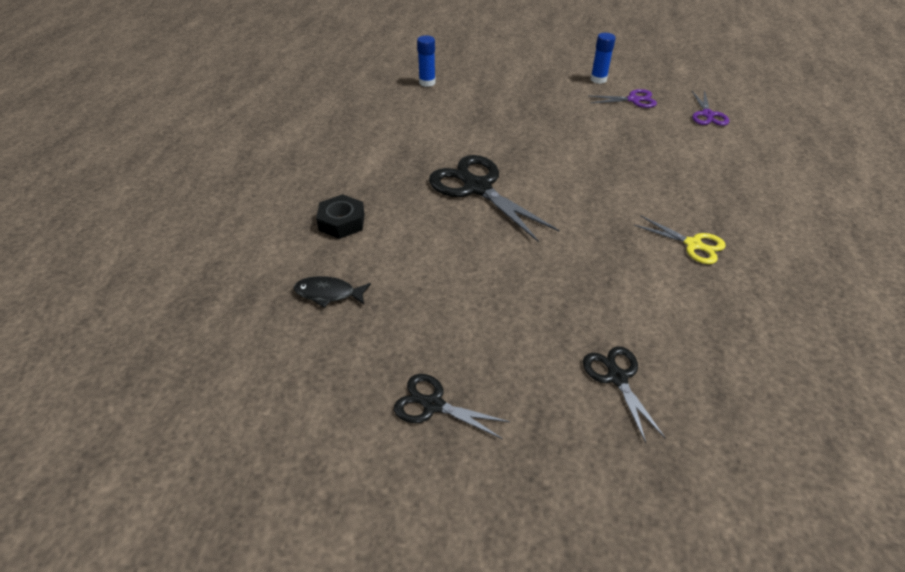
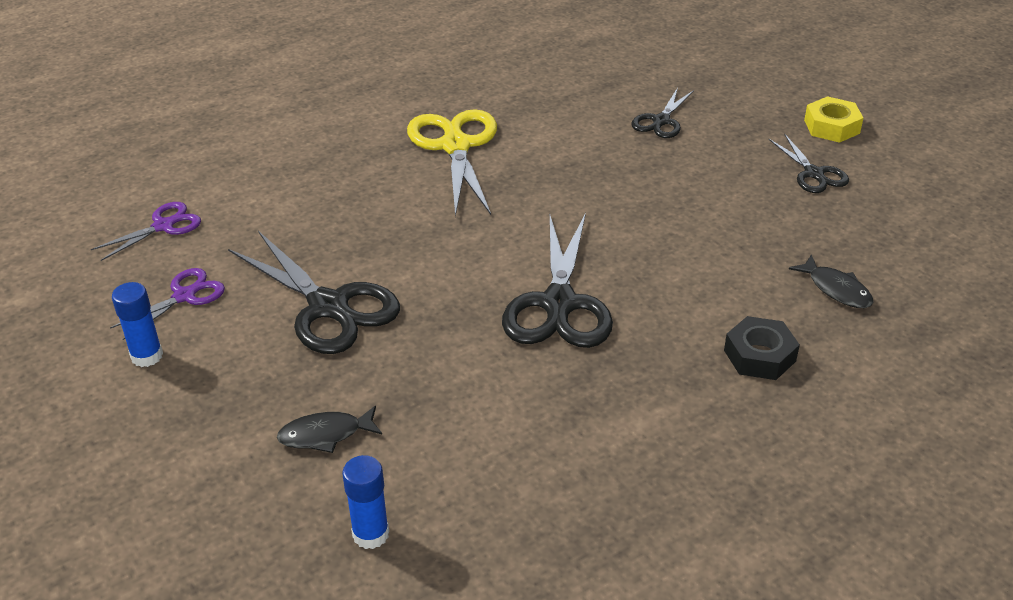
camera: 135 degrees left, 5 degrees down
(474, 497) = (831, 126): none -> yellow nut
(490, 94) = (325, 435): none -> black fish
(573, 128) = (328, 306): none -> black scissors
(633, 100) = (184, 296): purple scissors -> purple scissors turned 90 degrees clockwise
(693, 244) = (455, 146): yellow scissors -> yellow scissors, size x1.81

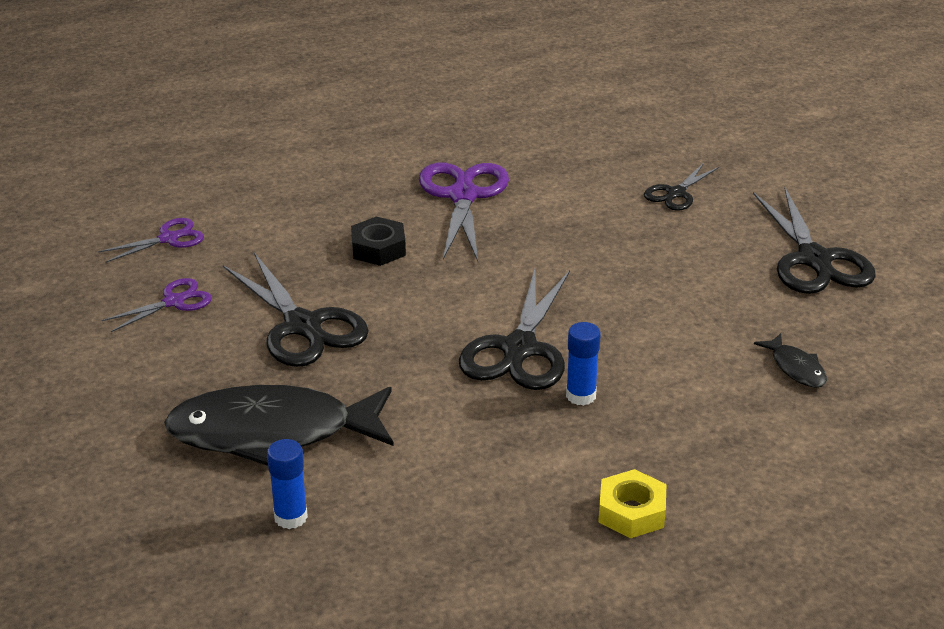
camera: 10 degrees right, 5 degrees down
(147, 356) = (129, 348): blue glue stick -> blue glue stick (581, 396)
(325, 435) = (272, 433): black fish -> black fish, size x2.39
(455, 146) = (463, 196): yellow scissors -> purple scissors
(759, 356) = (697, 417): black nut -> black nut (378, 248)
(813, 173) = (814, 259): black scissors -> black scissors, size x1.81
(831, 126) = (850, 217): yellow nut -> yellow nut (631, 512)

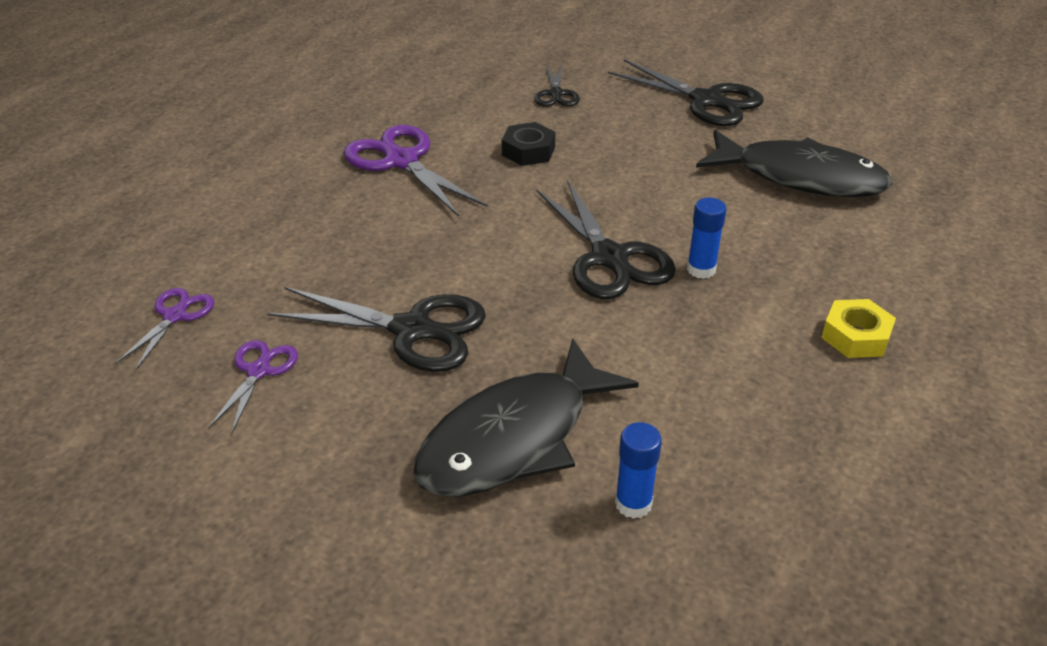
camera: 40 degrees left, 5 degrees up
(378, 248) = (388, 233): black nut -> black nut (528, 151)
(796, 368) = (800, 177): black fish -> black fish, size x2.39

